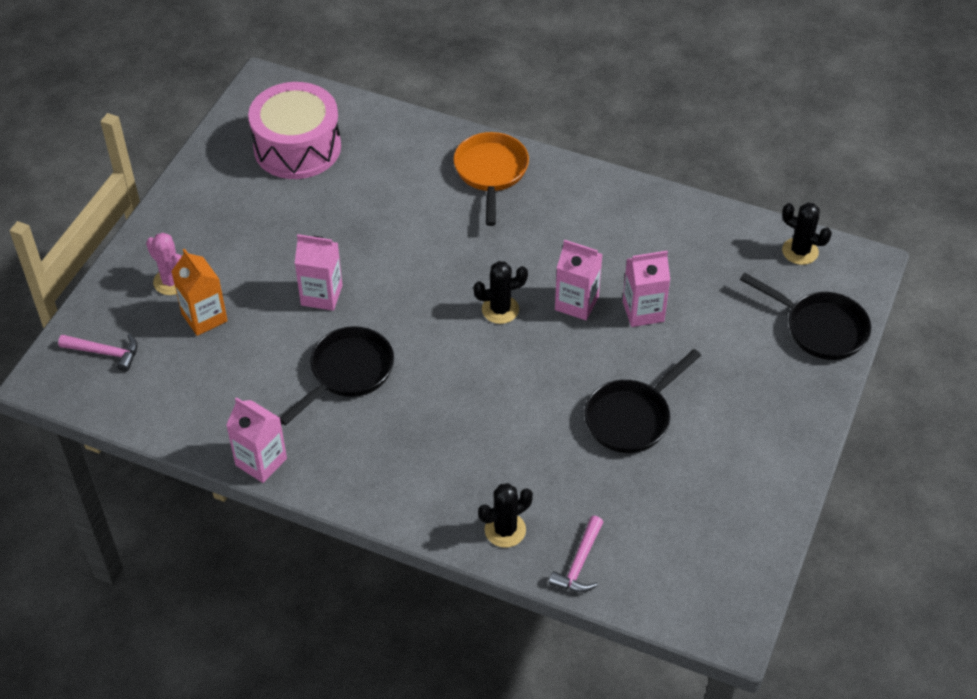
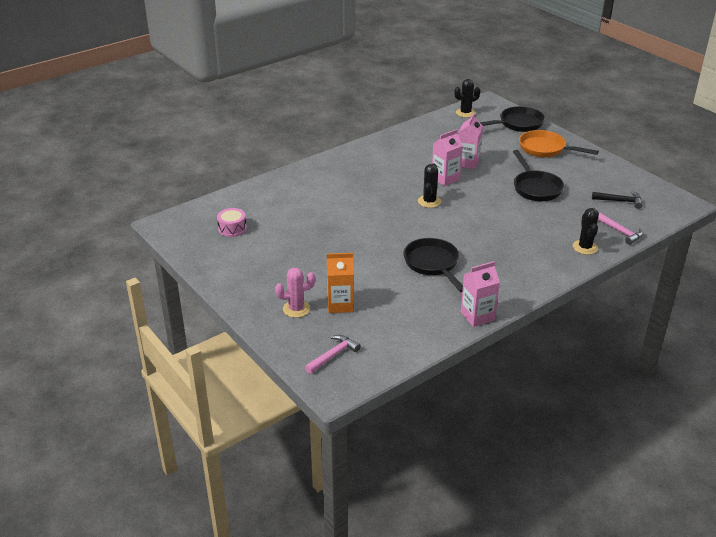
camera: 60 degrees left, 15 degrees down
(297, 147) = (232, 228): pink drum -> pink drum, size x0.46
(321, 295) = (363, 255): pink carton -> none
(491, 173) = (325, 173): orange pan -> orange pan (545, 149)
(673, 537) = (620, 201): none -> black hammer

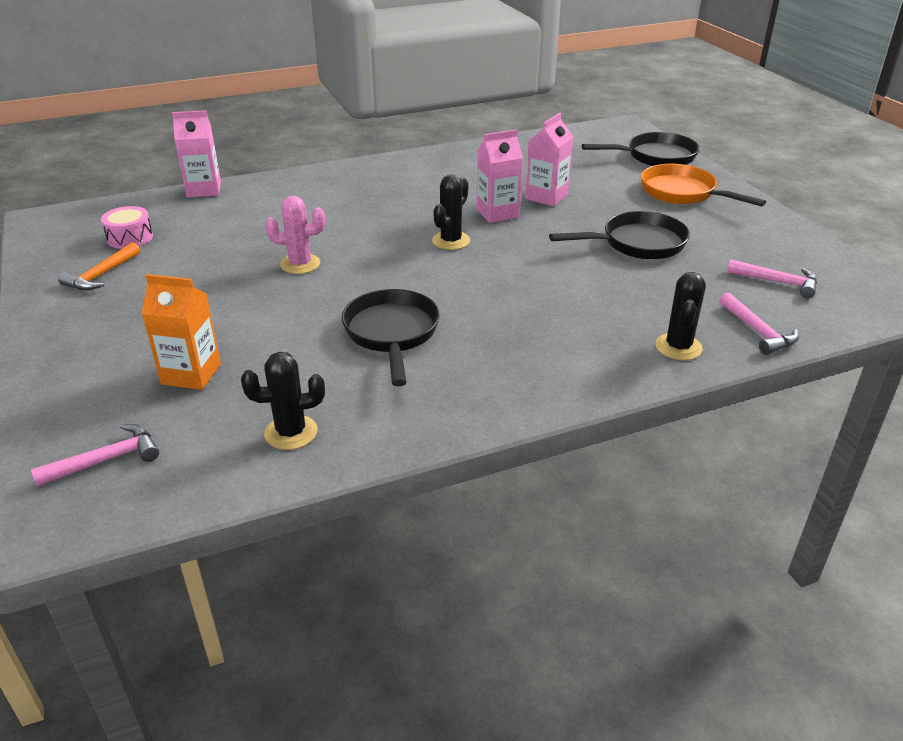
camera: 15 degrees right, 0 degrees up
(237, 255) = (101, 275): none -> orange hammer
(296, 309) = (116, 369): pink cactus -> pink cactus (300, 264)
(465, 113) = (583, 135): black cactus -> black cactus (291, 432)
(477, 316) = (410, 435): pink carton -> pink carton (204, 190)
(535, 188) = (637, 244): black pan -> black pan turned 105 degrees counterclockwise
(620, 201) = (777, 282): black hammer -> pink hammer

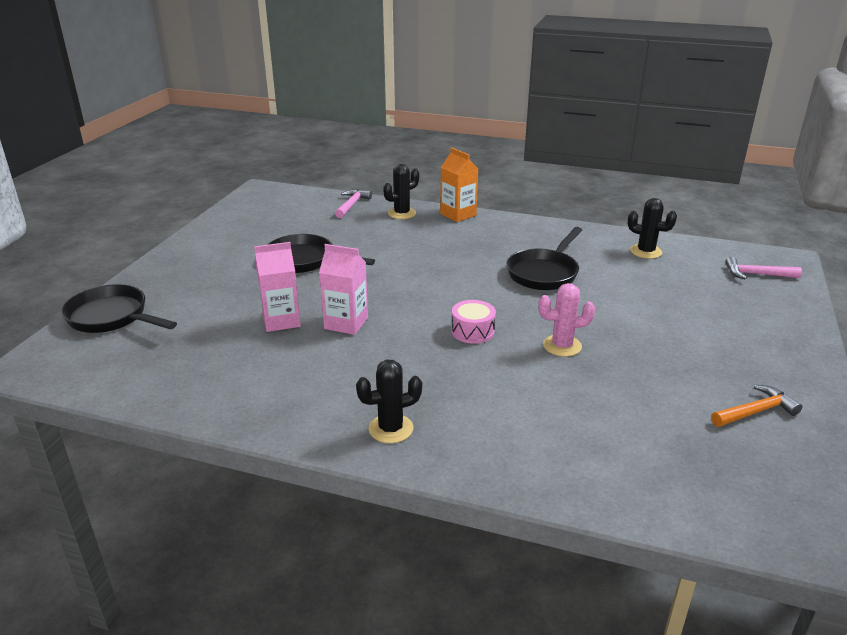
camera: 140 degrees left, 5 degrees down
(130, 238) = (718, 453): pink drum -> pink drum (472, 331)
(191, 374) = (693, 298): orange carton -> orange carton (458, 214)
(204, 190) = (598, 504): pink carton -> none
(300, 264) = (562, 346): pink cactus -> pink cactus turned 45 degrees counterclockwise
(451, 241) = (420, 315): black cactus -> black cactus (391, 429)
(682, 193) = (187, 278): orange pan -> none
(777, 282) = (287, 215): pink hammer -> none

